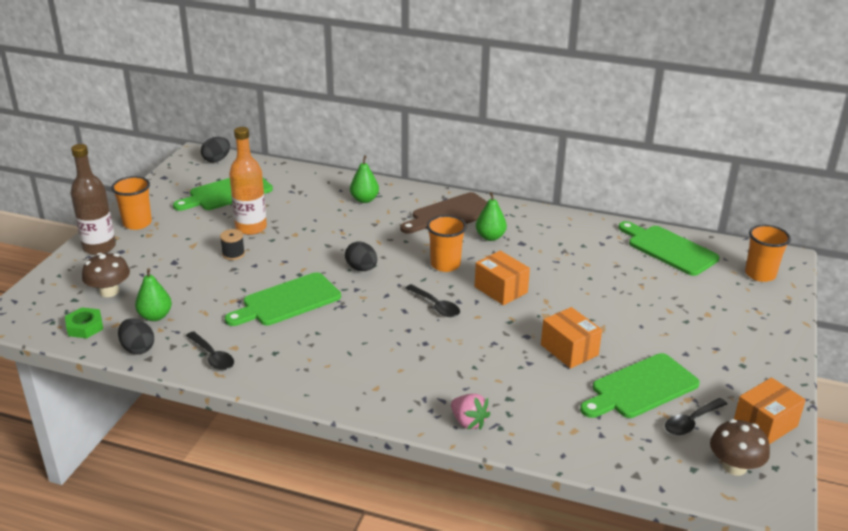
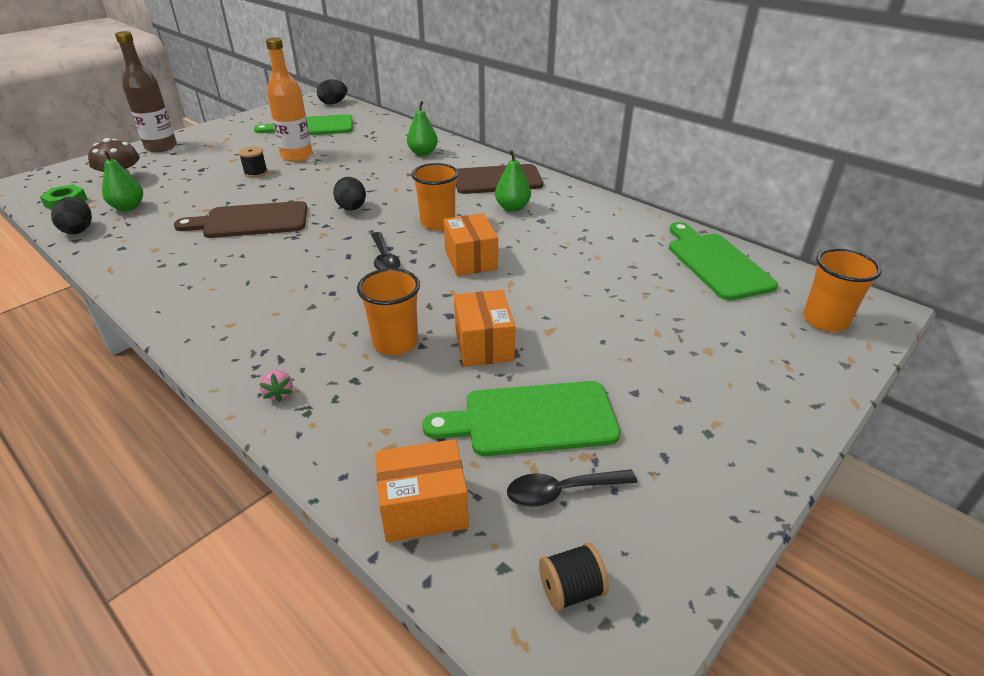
camera: 25 degrees right, 5 degrees up
(137, 223) = (212, 136): orange cup -> orange cup (395, 343)
(212, 357) = (125, 252): black spoon -> none
(287, 301) = (251, 221): green cutting board -> brown cutting board
(468, 422) = (279, 393): pink strawberry -> pink strawberry, size x0.65
(734, 466) = (571, 589): brown mushroom -> black spool
(765, 424) = (676, 536): orange box -> orange box (423, 507)

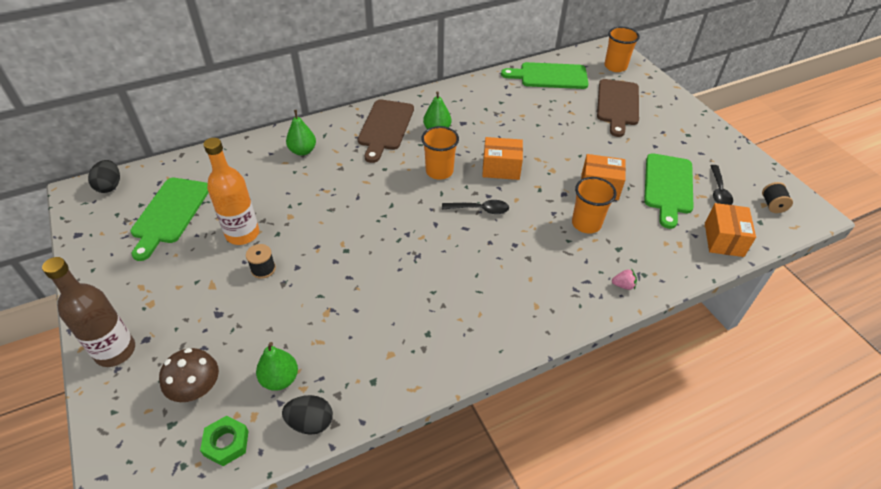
camera: 70 degrees left, 10 degrees up
(251, 221) = (372, 281): brown cutting board -> brown cutting board (617, 104)
(352, 208) = (386, 213): black egg -> none

